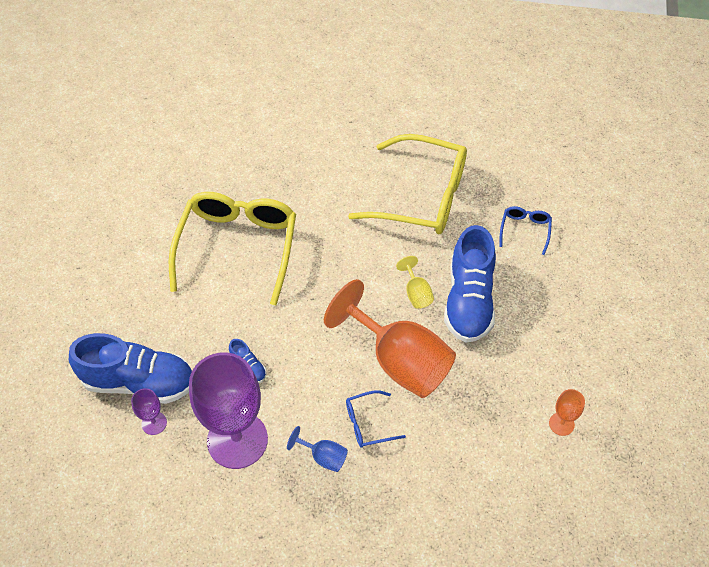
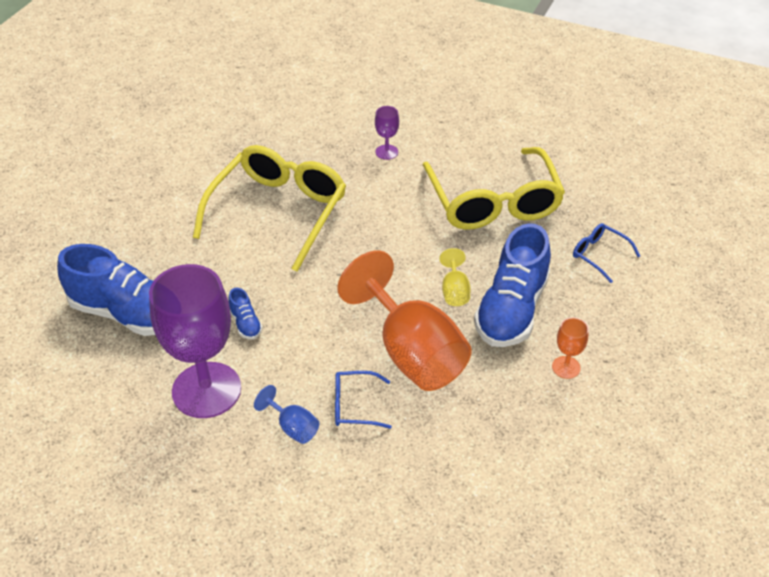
camera: 15 degrees right, 10 degrees down
(154, 423) = (126, 355): purple goblet -> purple goblet (386, 152)
(421, 196) = (493, 202): yellow glasses -> yellow glasses turned 45 degrees clockwise
(525, 230) = (599, 255): blue glasses -> blue glasses turned 75 degrees counterclockwise
(561, 424) = (579, 455): orange goblet -> orange goblet (566, 367)

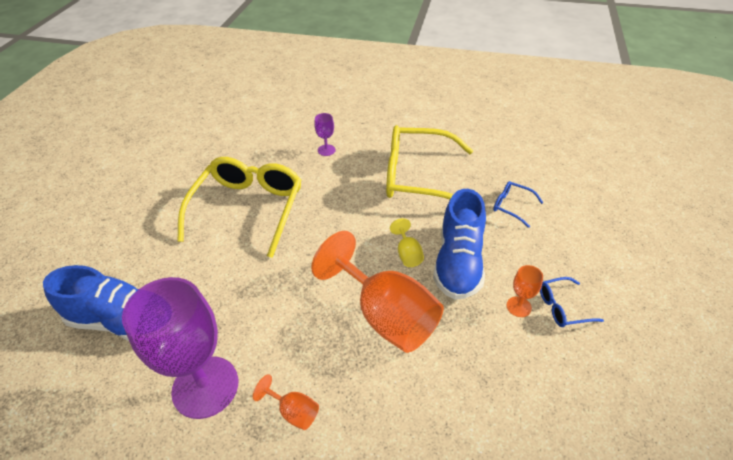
camera: 10 degrees left, 0 degrees up
(245, 324) = (234, 313): blue shoe -> none
(293, 427) = (293, 411): blue goblet -> orange goblet
(354, 406) = (347, 377): blue glasses -> blue glasses (562, 307)
(493, 202) = (418, 177): yellow glasses -> yellow glasses turned 120 degrees clockwise

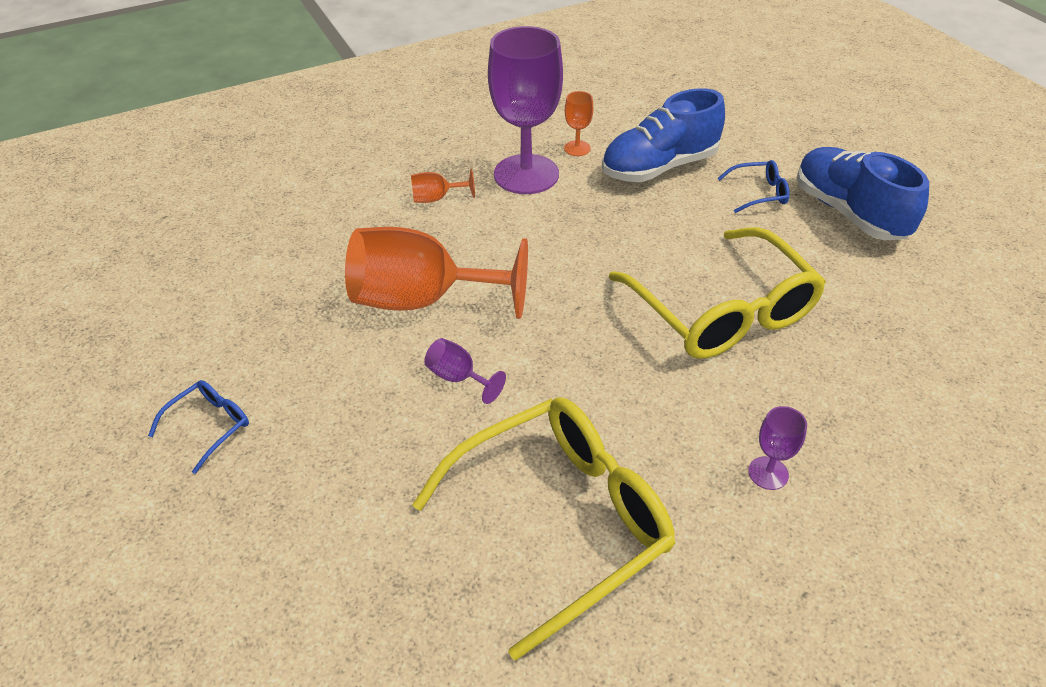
camera: 140 degrees right, 0 degrees up
(407, 254) = (458, 378): yellow goblet -> purple goblet
(458, 263) = (382, 405): blue shoe -> blue shoe (848, 212)
(511, 206) = (354, 561): blue glasses -> blue glasses (759, 193)
(518, 306) = (270, 394): orange goblet -> orange goblet (577, 148)

